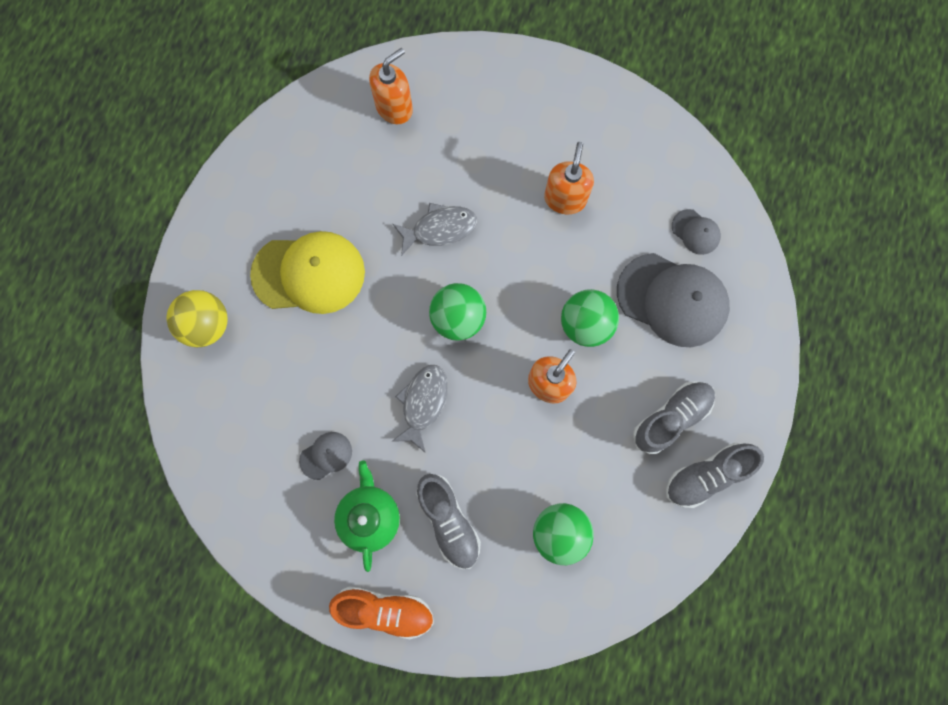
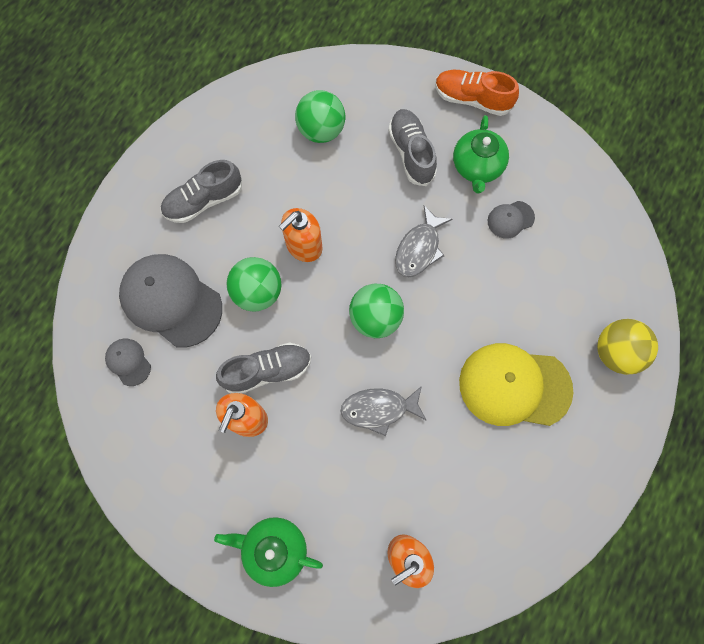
camera: 170 degrees left, 5 degrees down
(513, 95) = (274, 549): none -> green teapot
(706, 475) = (188, 152): grey shoe -> grey shoe (267, 371)

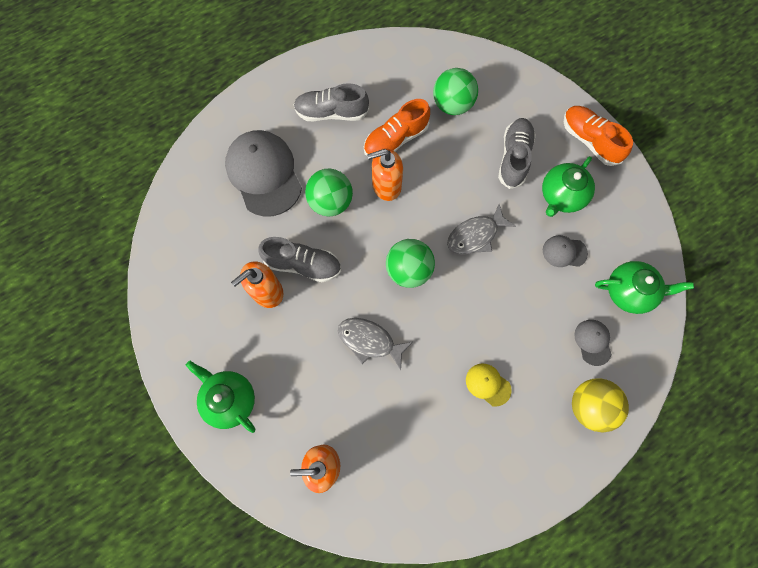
camera: 30 degrees right, 0 degrees up
(128, 362) = (207, 202): grey cap -> grey cap (593, 342)
(285, 194) = (396, 139): none -> orange shoe
(514, 386) = (488, 384): yellow cap -> yellow cap, size x0.46
(590, 225) = (629, 291): none -> green teapot

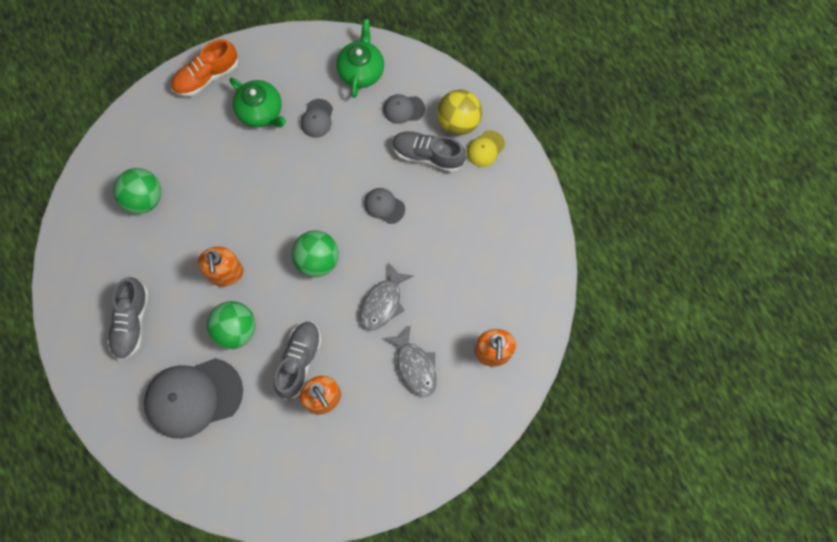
camera: 85 degrees left, 0 degrees up
(229, 399) = (426, 438): green teapot -> none
(396, 139) = (174, 259): orange shoe -> none
(475, 235) = (290, 194): grey fish -> grey fish (415, 366)
(476, 332) = (384, 206): none -> grey cap
(488, 384) = (433, 202): yellow cap -> yellow cap (485, 149)
(514, 158) = (214, 148): grey shoe -> grey shoe (427, 155)

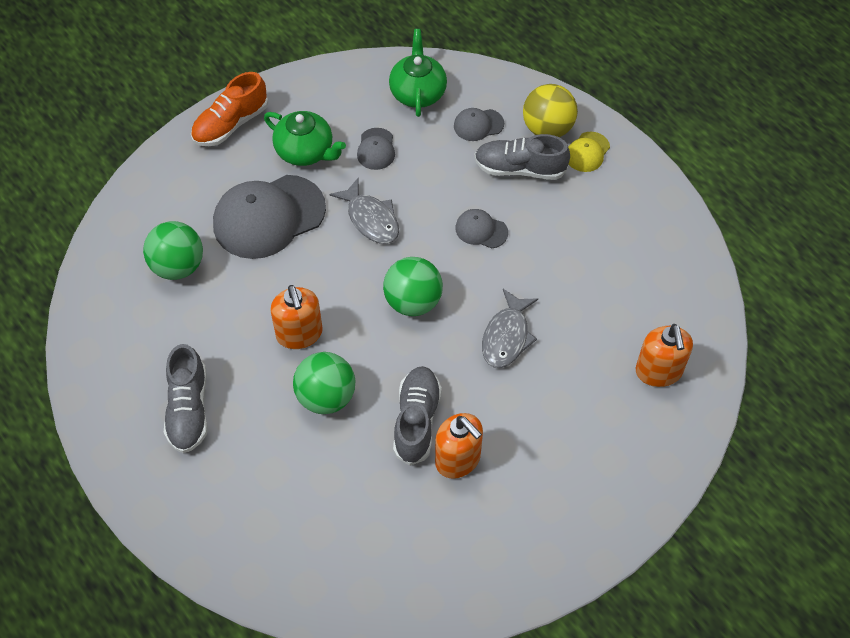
camera: 10 degrees left, 15 degrees down
(193, 397) = (287, 486): grey cap -> grey cap (268, 217)
(415, 366) = (565, 402): grey fish -> grey fish (371, 219)

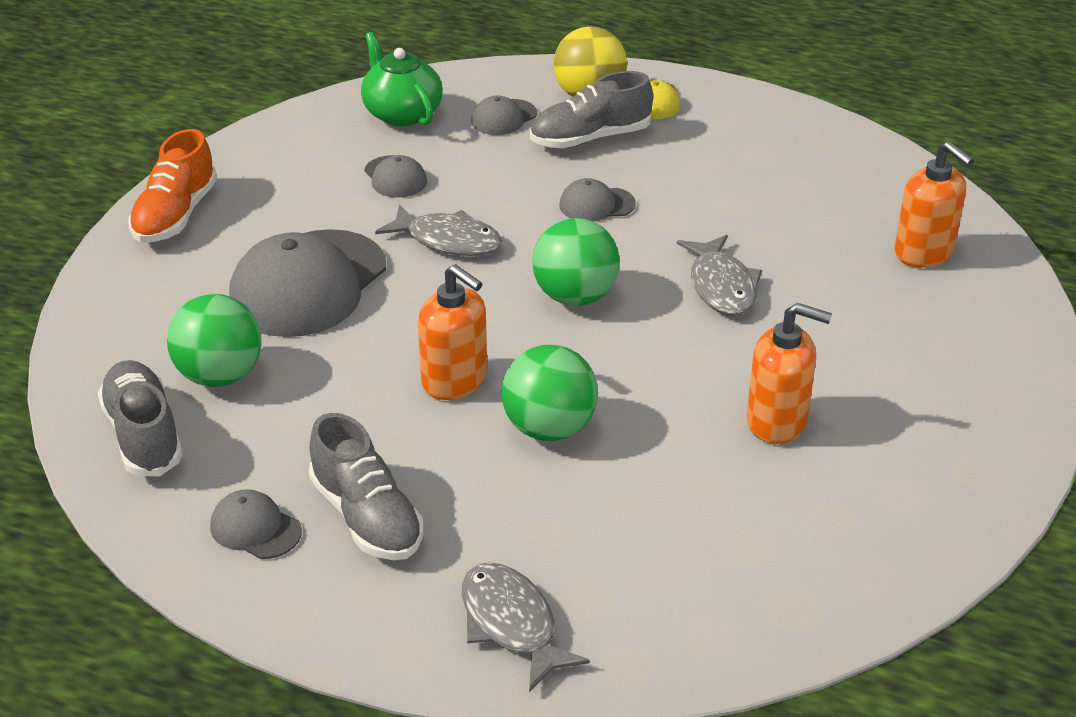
camera: 30 degrees left, 20 degrees down
(129, 387) = (255, 529): none -> grey cap
(212, 522) = (511, 624): none -> grey fish
(305, 151) = (303, 208): green teapot -> none
(416, 420) = (689, 405): grey shoe -> grey shoe (143, 435)

